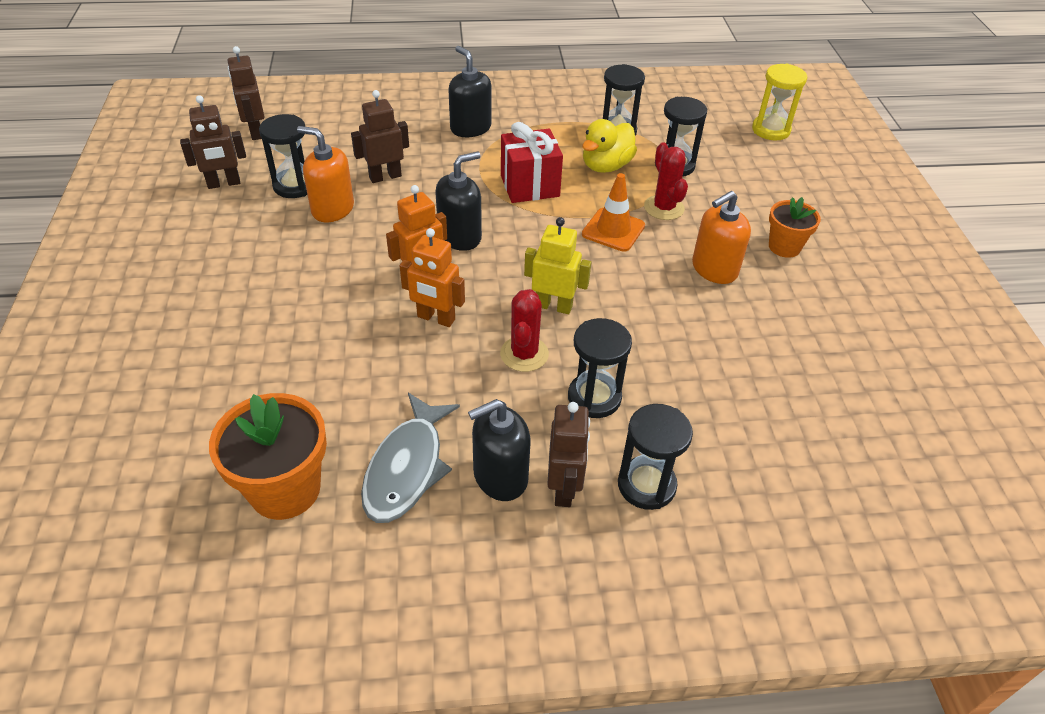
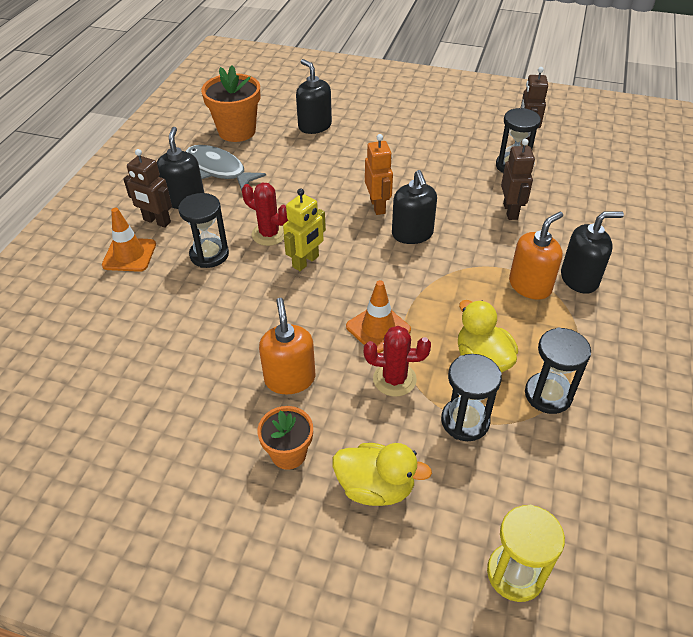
camera: 115 degrees right, 0 degrees up
(244, 390) = (314, 126): none -> black soap dispenser
(255, 132) = (597, 156): brown robot -> none
(332, 209) = (475, 179): orange soap dispenser -> orange soap dispenser (530, 286)
(436, 318) = (328, 203): orange robot -> none
(530, 186) = (467, 293): red gift -> none
(646, 485) = (129, 255): black hourglass -> orange traffic cone
(769, 196) = (375, 487): none -> yellow duck

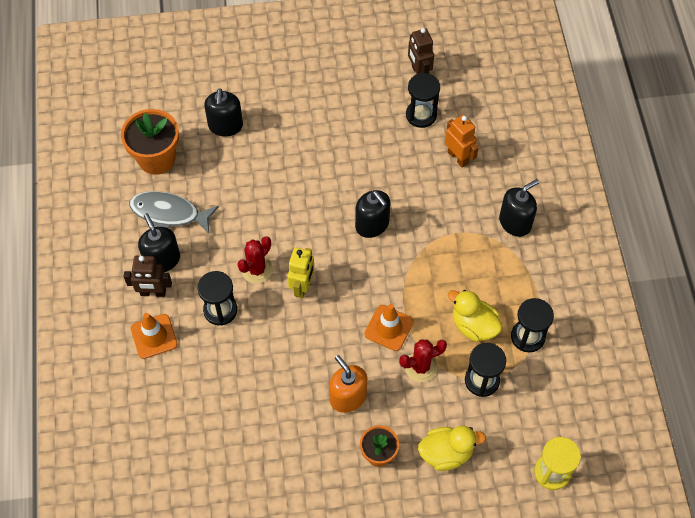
camera: 25 degrees left, 15 degrees up
(269, 234) = (257, 269): red cactus -> red cactus turned 60 degrees counterclockwise
(314, 126) = (225, 126): black soap dispenser -> black soap dispenser turned 120 degrees counterclockwise
(378, 206) = (330, 204): orange robot -> orange robot (458, 157)
(510, 211) = (439, 170): brown robot -> none
(530, 286) = (482, 243): orange soap dispenser -> none

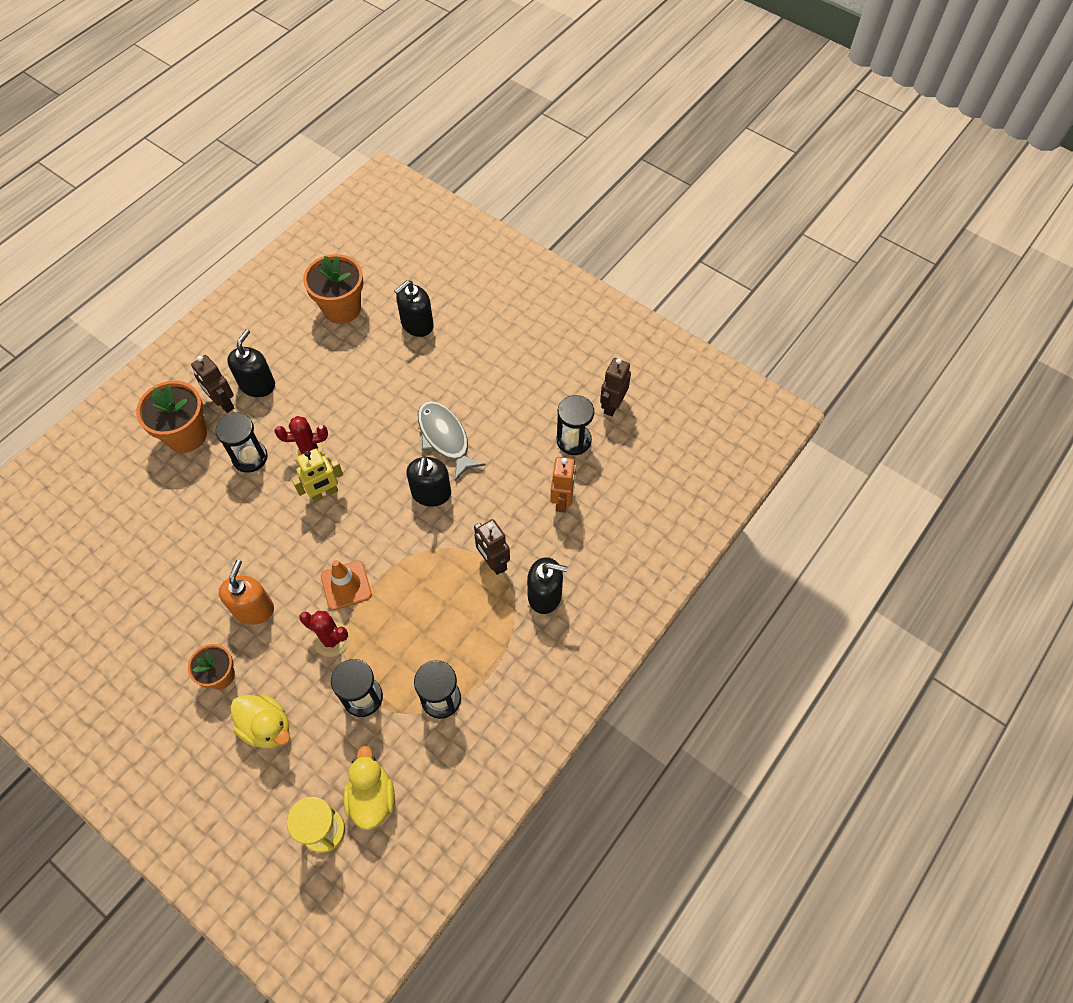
camera: 45 degrees right, 0 degrees up
(154, 336) = (186, 435): orange traffic cone -> orange flower pot
(169, 213) = (302, 355): grey fish -> grey fish (445, 438)
(461, 231) = (493, 562): none -> brown robot
(473, 326) = (410, 647): yellow duck -> yellow duck (372, 797)

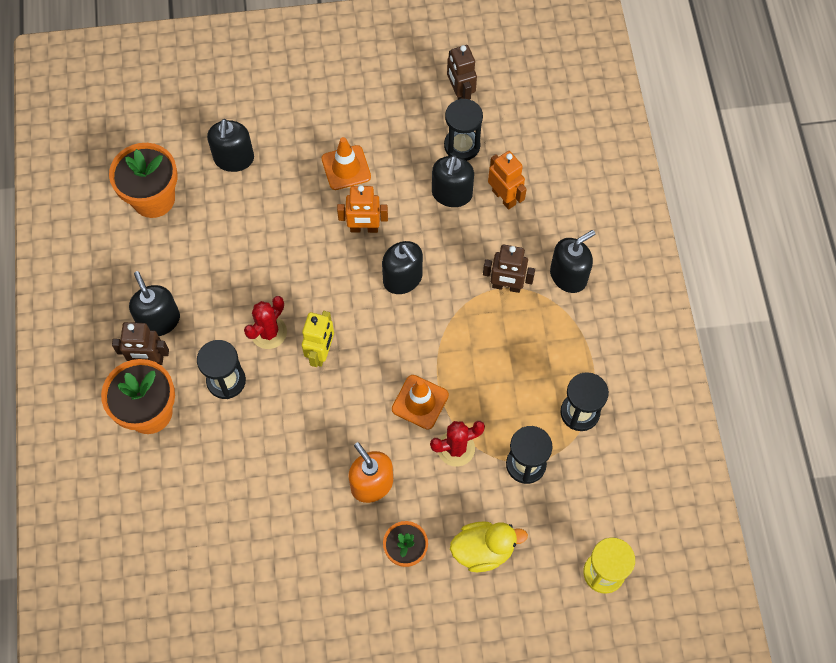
camera: 45 degrees left, 5 degrees up
(372, 797) = (610, 520): yellow duck -> none
(445, 438) = (364, 228): grey fish -> orange robot
(479, 389) = (346, 168): none -> orange traffic cone
(529, 466) = (452, 194): none -> black soap dispenser

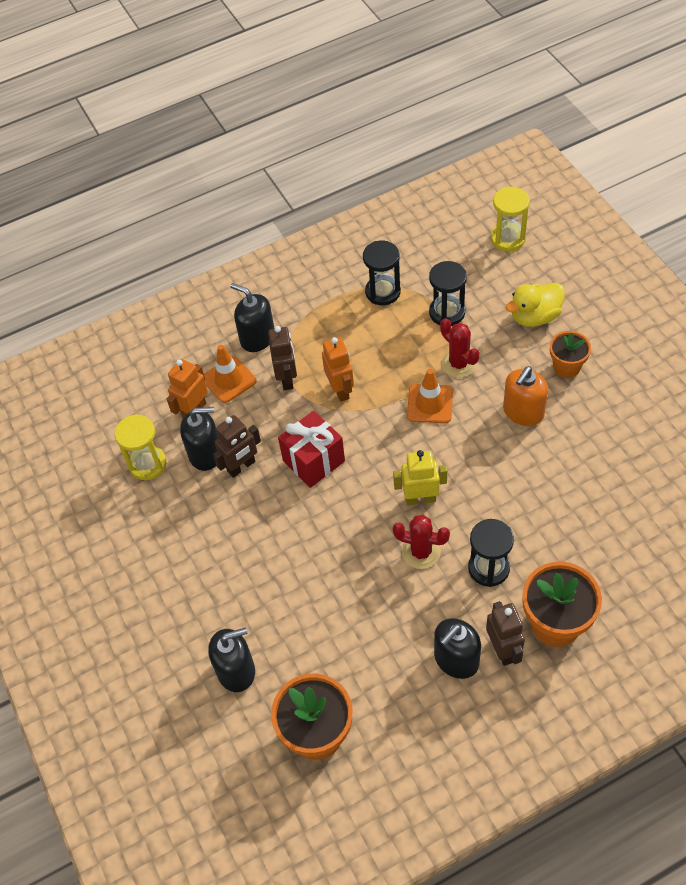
camera: 105 degrees left, 10 degrees down
(346, 168) = (209, 556): orange traffic cone -> orange traffic cone (229, 380)
(364, 228) = (273, 513): orange robot -> orange robot (340, 390)
(403, 278) = (314, 461): black soap dispenser -> red gift
(460, 94) = (86, 486): brown robot -> brown robot (241, 467)
(462, 145) = (147, 464): black hourglass -> yellow hourglass
(483, 550) = (534, 316): yellow duck -> yellow duck turned 90 degrees counterclockwise

